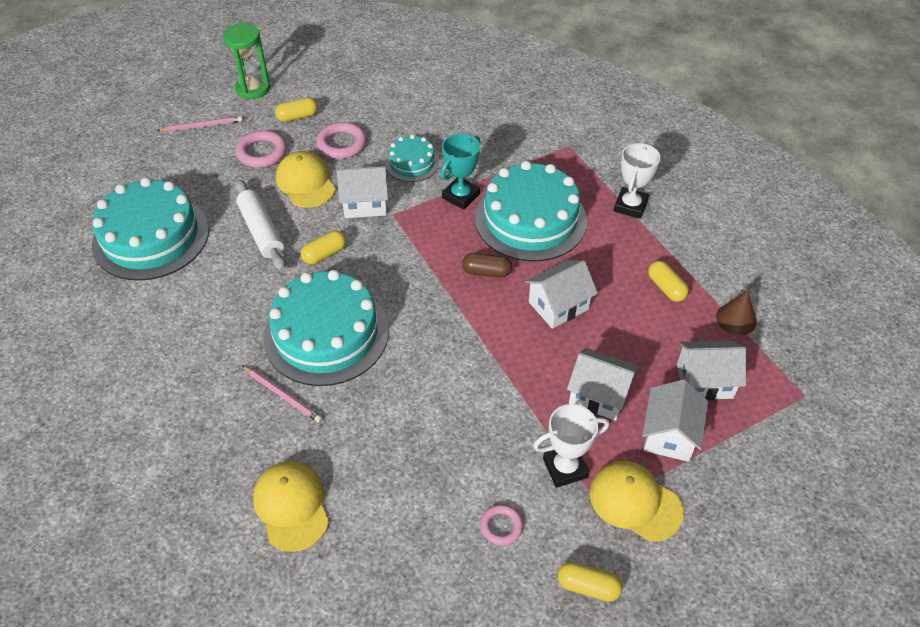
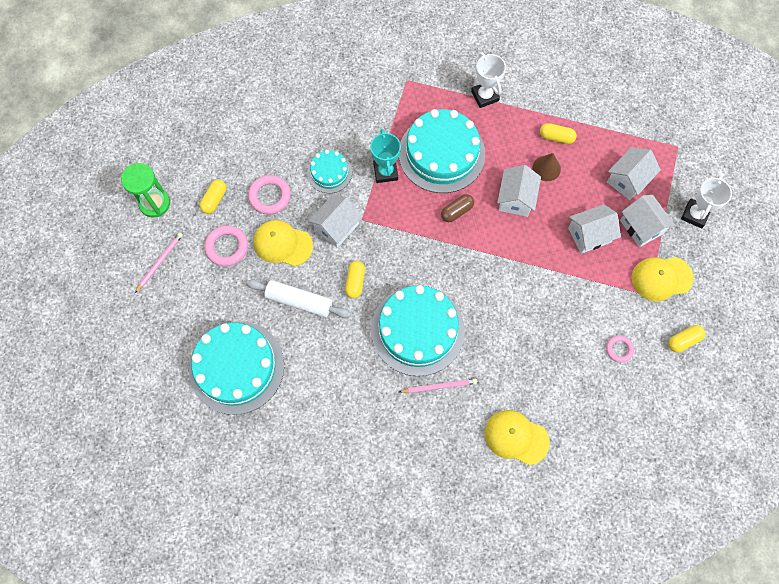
camera: 45 degrees left, 20 degrees up
(565, 468) = (615, 291): white trophy -> white trophy (695, 215)
(736, 319) = (607, 127): brown cone -> brown cone (546, 168)

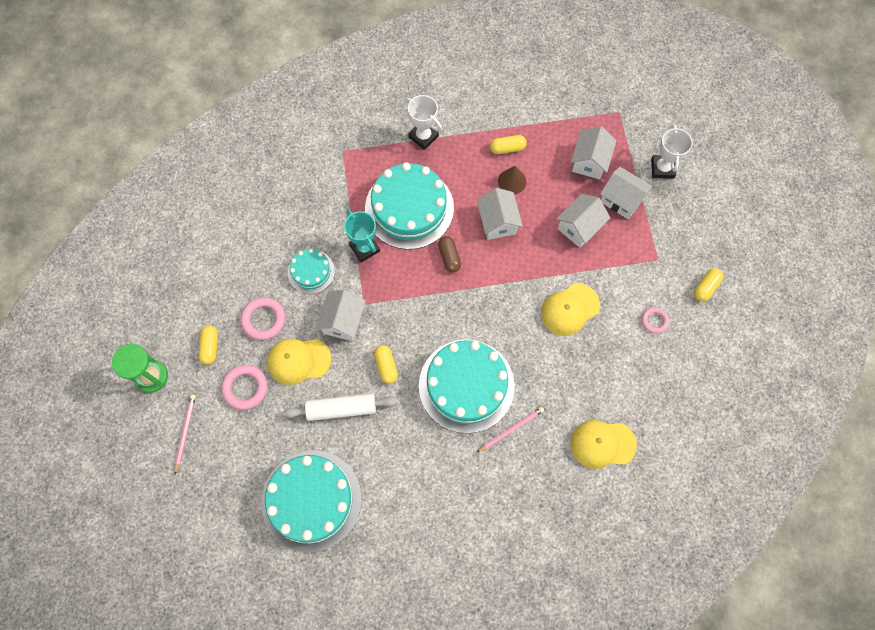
camera: 25 degrees left, 0 degrees up
(457, 211) = (449, 257): brown capsule -> brown capsule turned 45 degrees counterclockwise
(661, 278) = (660, 239): yellow cap -> yellow cap (569, 309)

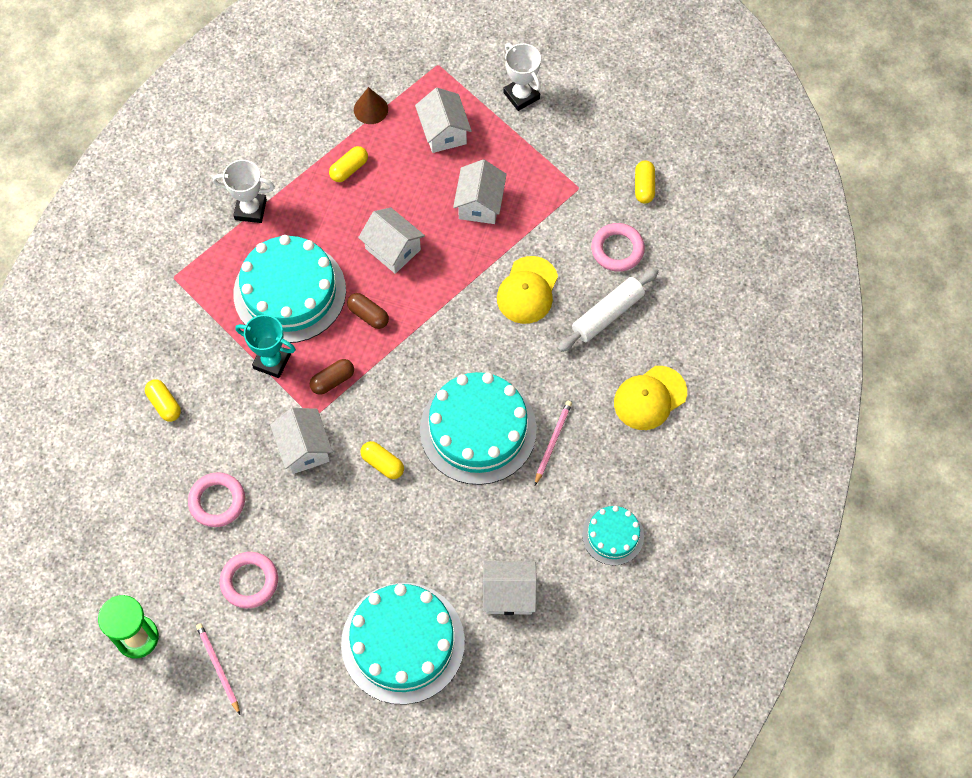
camera: 35 degrees left, 5 degrees down
(210, 347) = (179, 566): yellow capsule -> yellow capsule (164, 404)
(298, 361) = (286, 517): yellow cap -> none
(311, 272) = (232, 421): turquoise cake -> turquoise cake (613, 535)
(341, 409) = (367, 535): white rolling pin -> white rolling pin (607, 314)
(394, 287) = (332, 380): none -> brown capsule
(512, 181) = (378, 199): brown cone -> brown cone (371, 109)
(621, 200) = (502, 151): white house -> white house (509, 594)
(654, 321) = (617, 249): pink ring -> pink ring, size x1.63

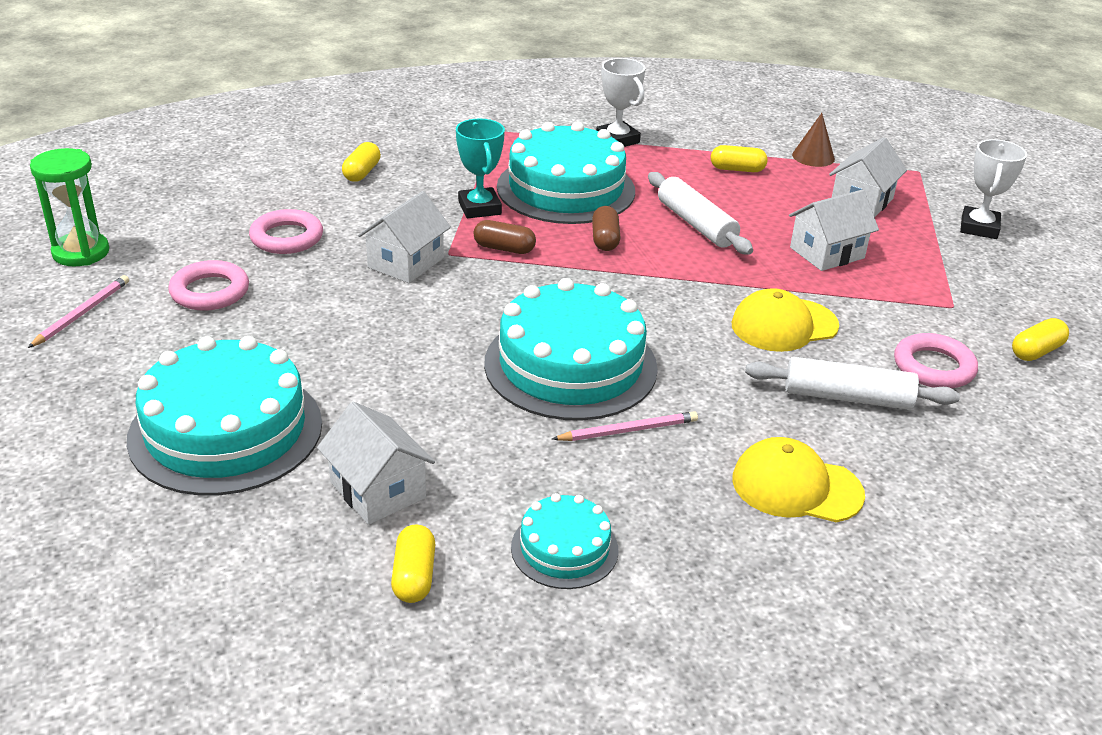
camera: 50 degrees right, 30 degrees down
(382, 464) = (446, 318): yellow capsule -> yellow capsule (414, 576)
(393, 249) = (696, 224): white house -> white rolling pin

